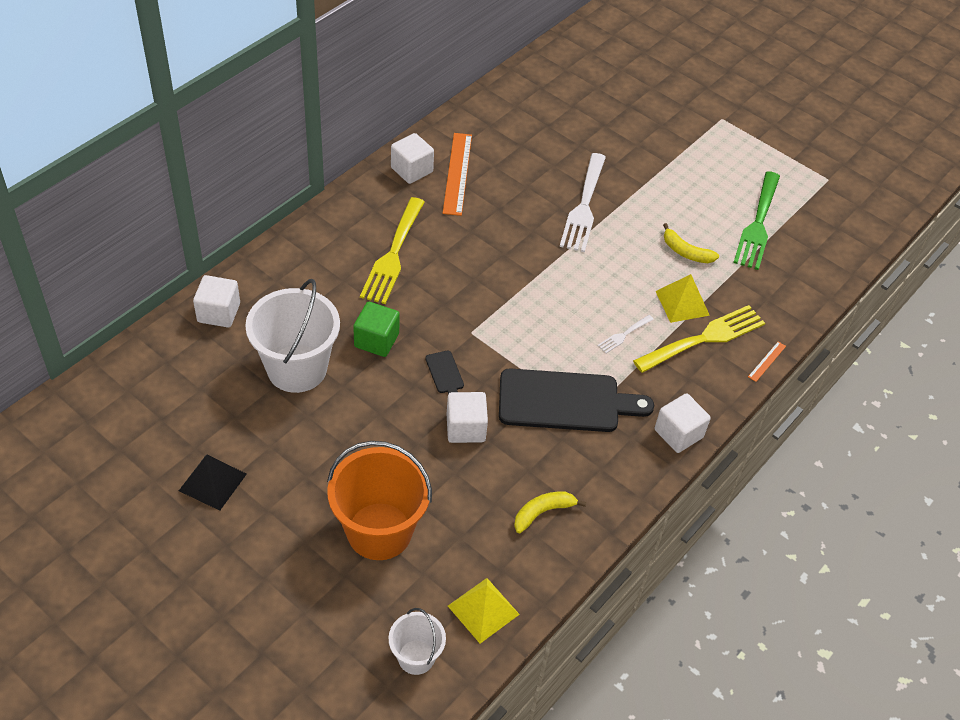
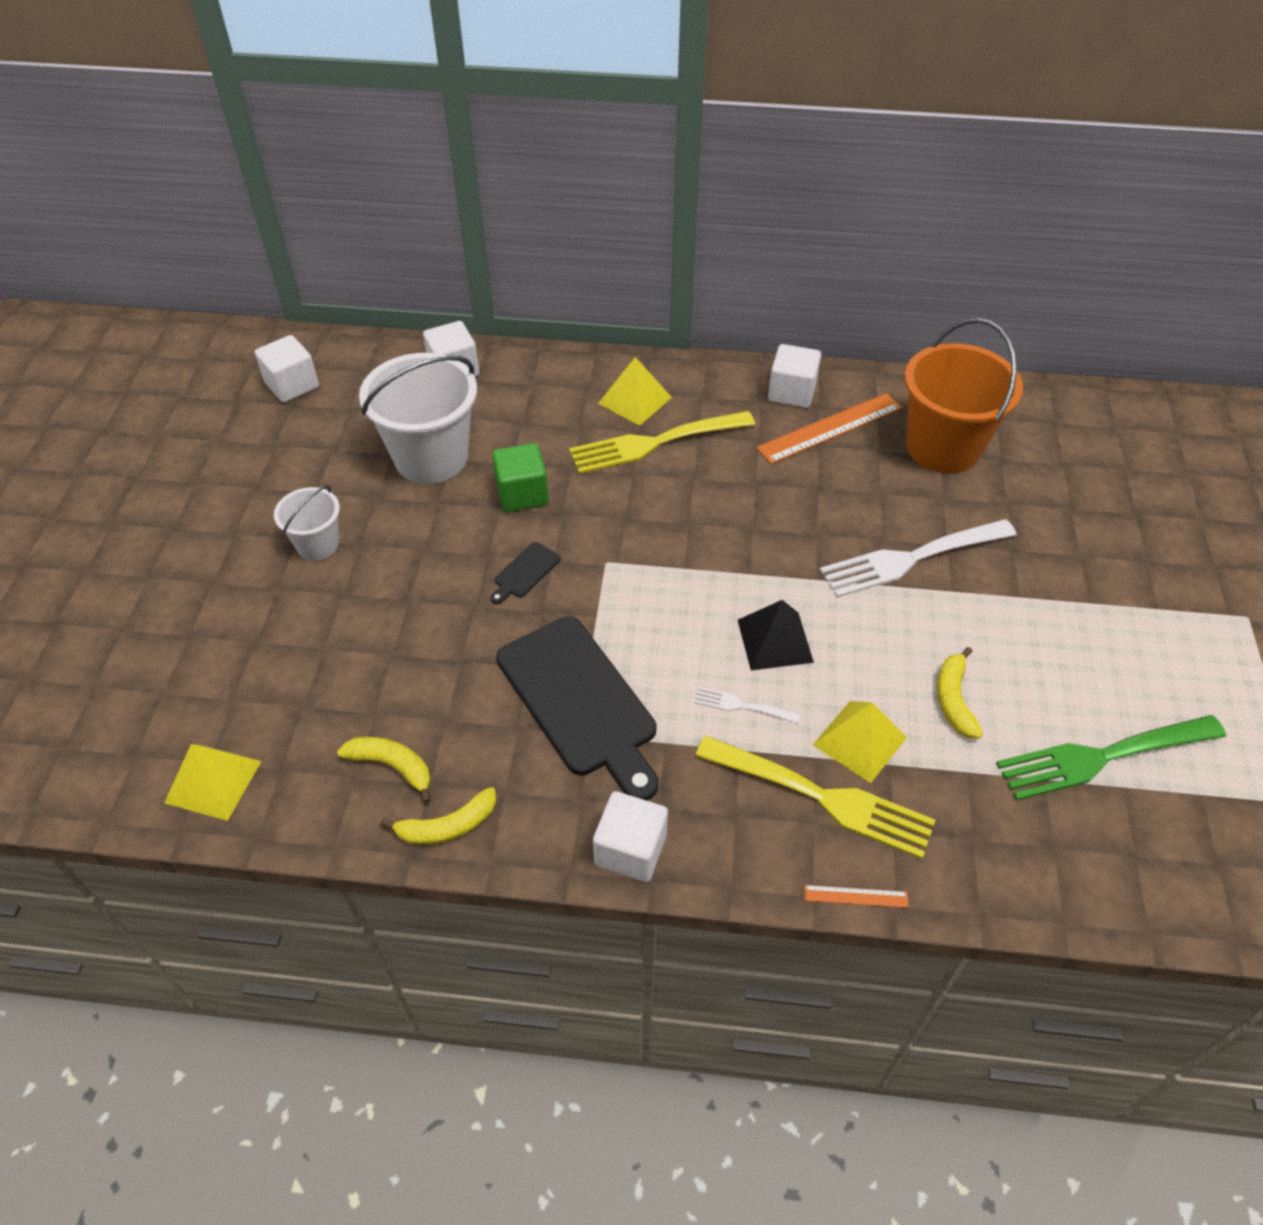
camera: 60 degrees right, 0 degrees up
(213, 482) = (242, 478): black pyramid -> black pyramid (775, 641)
(345, 241) = (635, 400): none -> yellow pyramid
(379, 531) = (265, 632): orange bucket -> orange bucket (943, 447)
(416, 657) = (115, 753): white bucket -> white bucket (318, 544)
(465, 428) = (462, 630): white cube -> white cube (292, 385)
(604, 506) = (447, 826): none -> yellow banana

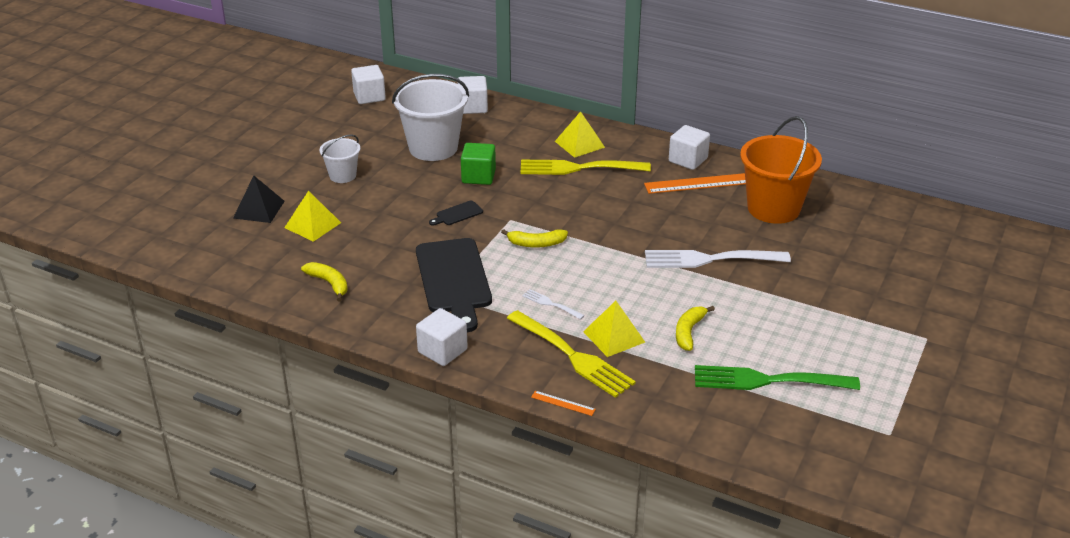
camera: 20 degrees right, 15 degrees down
(213, 782) = (229, 267): yellow pyramid -> yellow pyramid (312, 225)
(447, 826) = (345, 316): yellow banana -> yellow banana (536, 243)
(775, 641) = (592, 279): black pyramid -> black pyramid (259, 209)

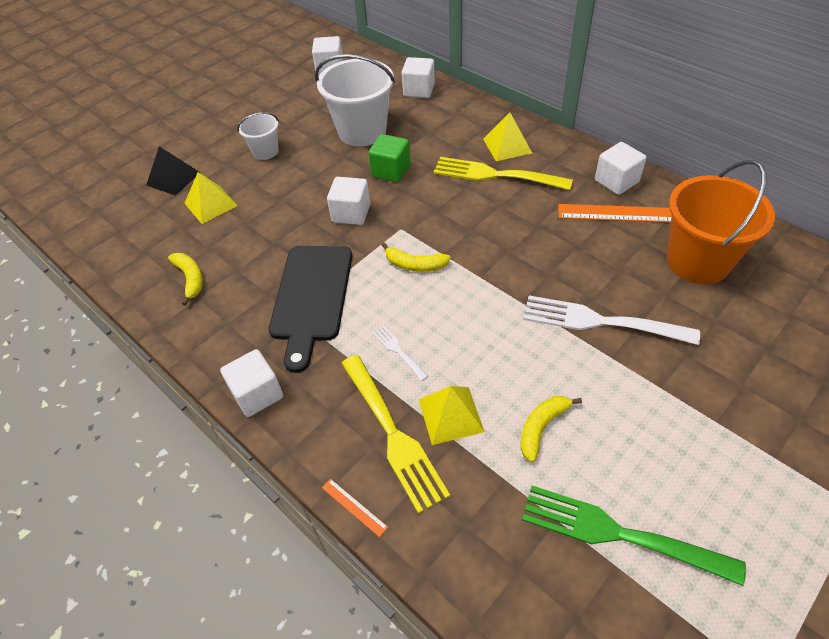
camera: 20 degrees right, 15 degrees up
(457, 214) = (351, 213): black cutting board -> white cube

